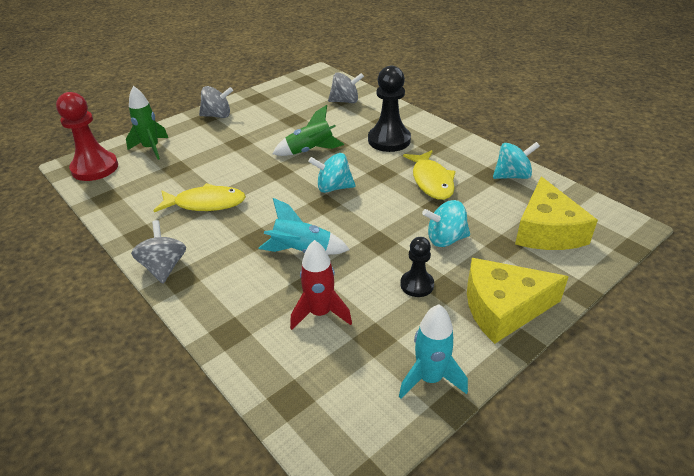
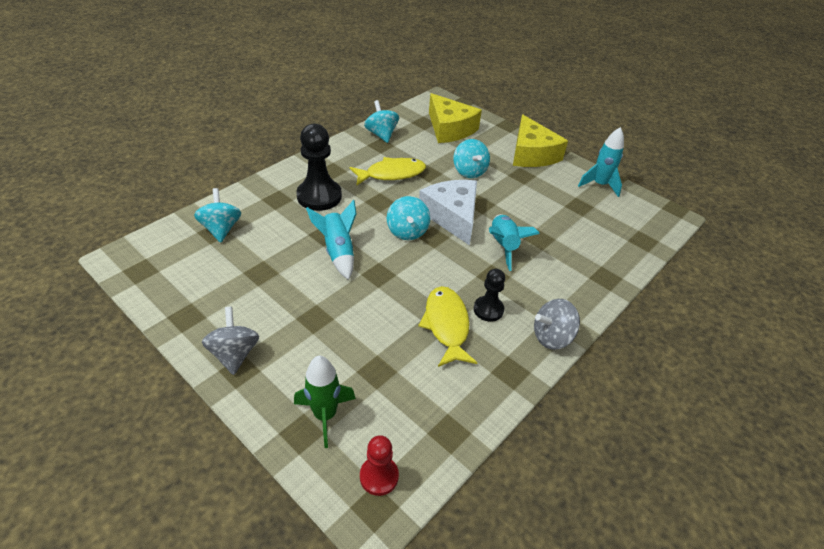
camera: 100 degrees left, 5 degrees up
(95, 168) = (379, 476): red pawn -> red pawn, size x0.57
(310, 151) = (338, 252): green rocket -> turquoise rocket
(320, 313) = (567, 231): red rocket -> none
(345, 101) = (221, 229): grey spinning top -> turquoise spinning top
(356, 218) = (452, 216): none -> white cheese
(417, 285) = (522, 186): black pawn -> black pawn (488, 309)
(546, 230) = (449, 129): yellow cheese -> yellow cheese turned 60 degrees clockwise

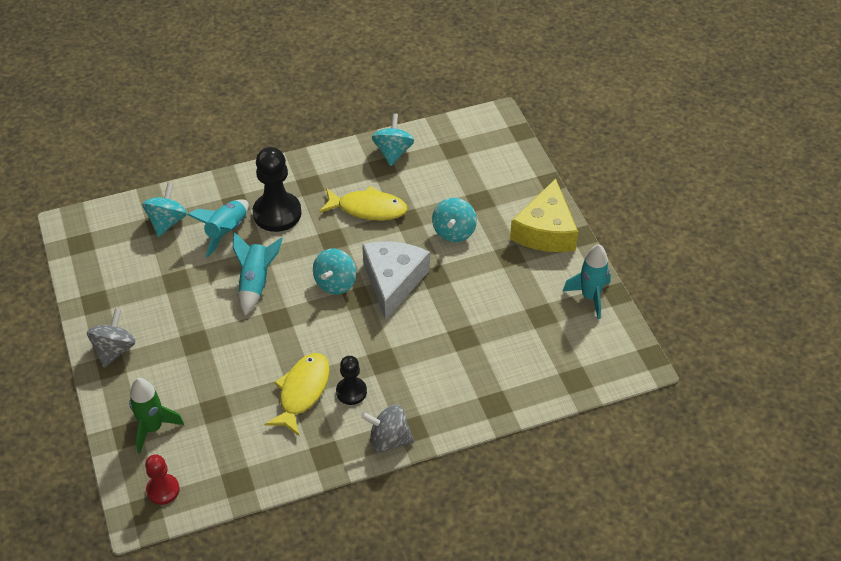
camera: 30 degrees right, 5 degrees up
(449, 129) = (476, 166): yellow cheese -> none
(503, 246) = (419, 332): turquoise rocket -> turquoise rocket (226, 232)

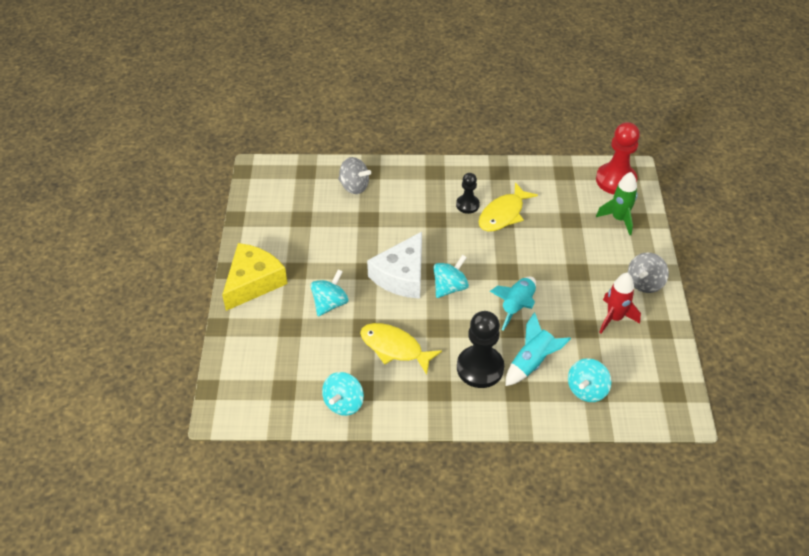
camera: 160 degrees left, 0 degrees up
(146, 299) = (614, 318): none -> red rocket
(163, 490) = (616, 180): red pawn -> red pawn, size x1.76
(388, 440) = (453, 170): grey spinning top -> grey spinning top (354, 186)
(590, 297) = (256, 221): turquoise rocket -> none

